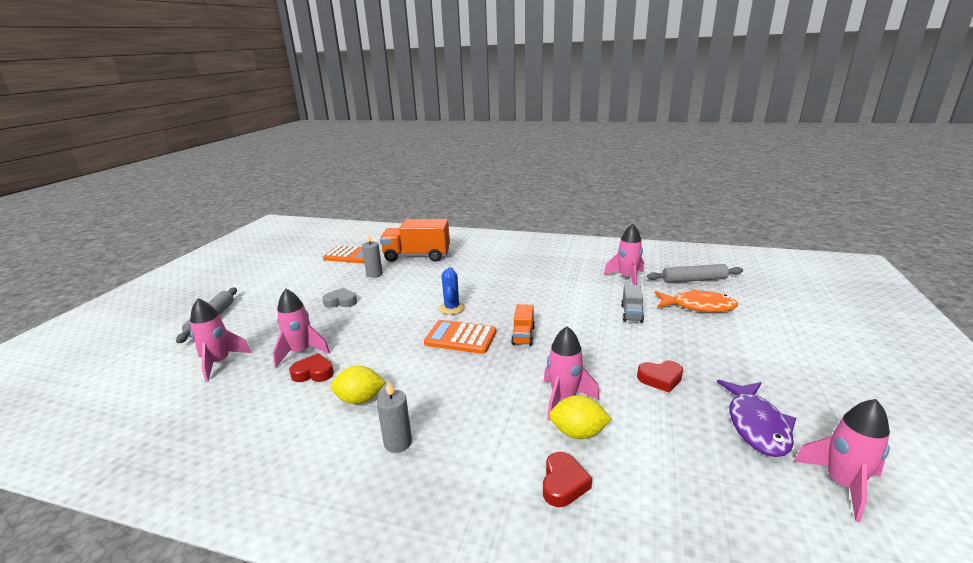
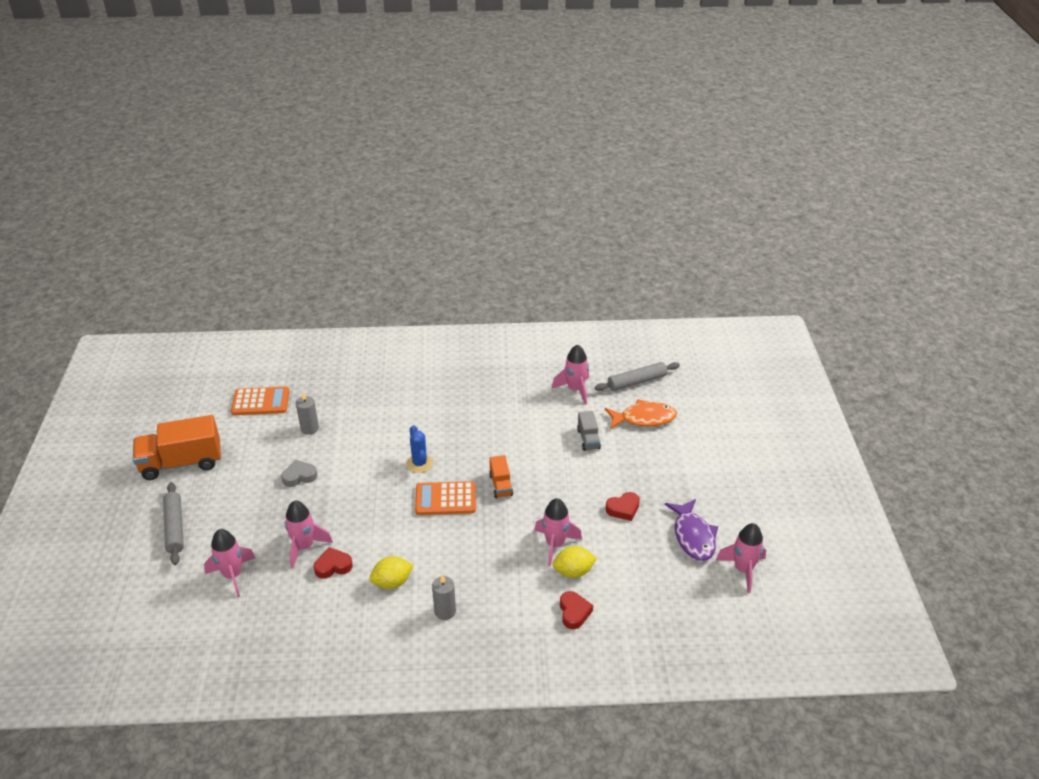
camera: 20 degrees left, 15 degrees up
(417, 256) = (341, 390): orange truck -> orange truck (181, 463)

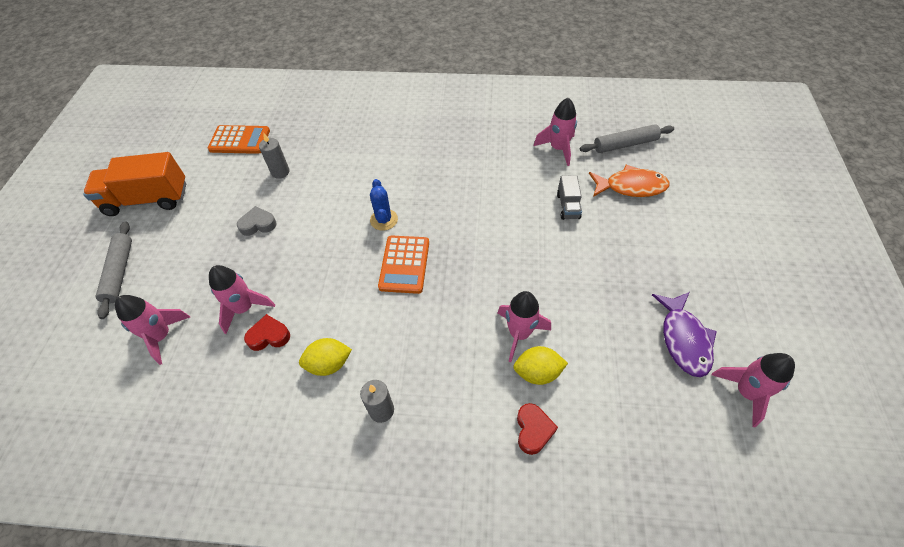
camera: 10 degrees right, 15 degrees up
(445, 499) = (404, 264): orange calculator -> orange calculator turned 90 degrees counterclockwise
(500, 485) = (466, 253): orange truck -> none
(623, 509) = (602, 295): red heart -> none

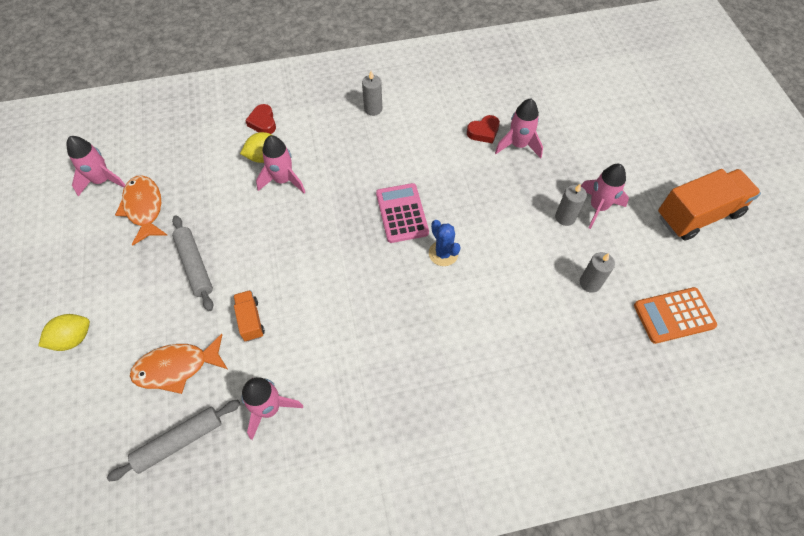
camera: 160 degrees right, 5 degrees up
(119, 272) = (648, 146): grey rolling pin -> grey rolling pin (195, 265)
(162, 336) = (565, 112): pink rocket -> pink rocket (598, 207)
(258, 224) = (565, 217): grey heart -> grey candle
(329, 364) = (425, 125): yellow lemon -> yellow lemon (73, 339)
(404, 264) = (402, 213): orange calculator -> pink calculator
(568, 206) = (250, 320): grey truck -> orange truck
(684, 339) = (144, 208): purple fish -> orange fish

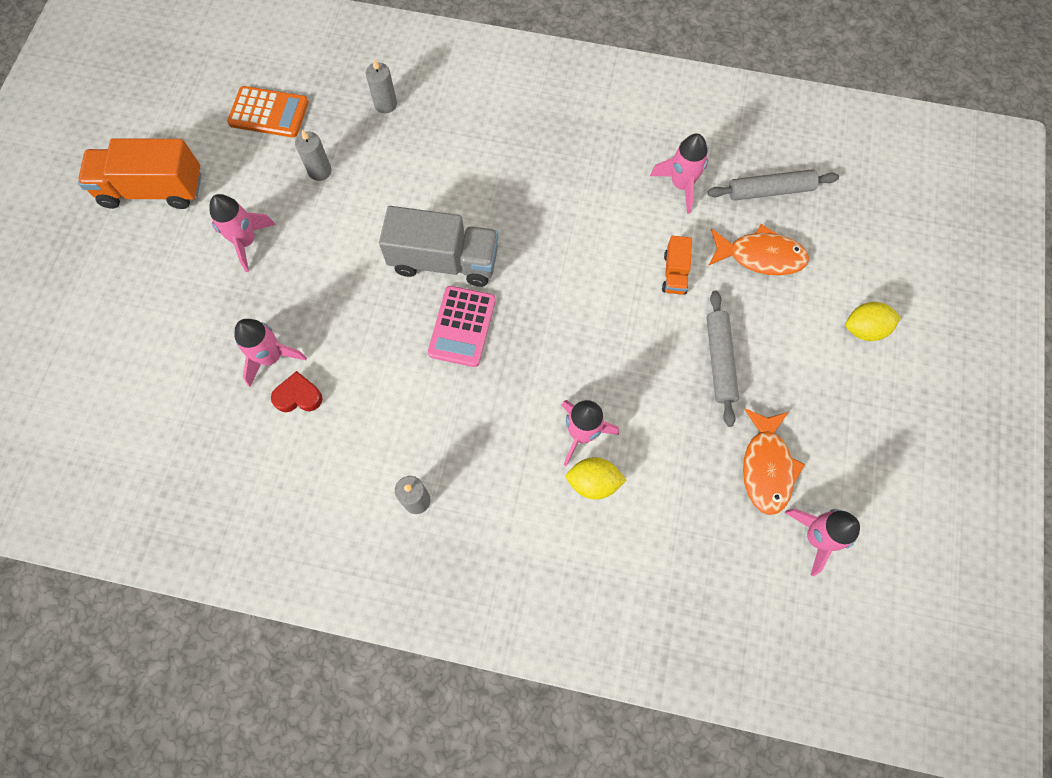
camera: 155 degrees left, 10 degrees up
(263, 122) = (576, 545): red heart -> none
(443, 253) = (444, 261): blue cactus -> grey truck
(565, 217) = (289, 245): grey candle -> grey candle (385, 104)

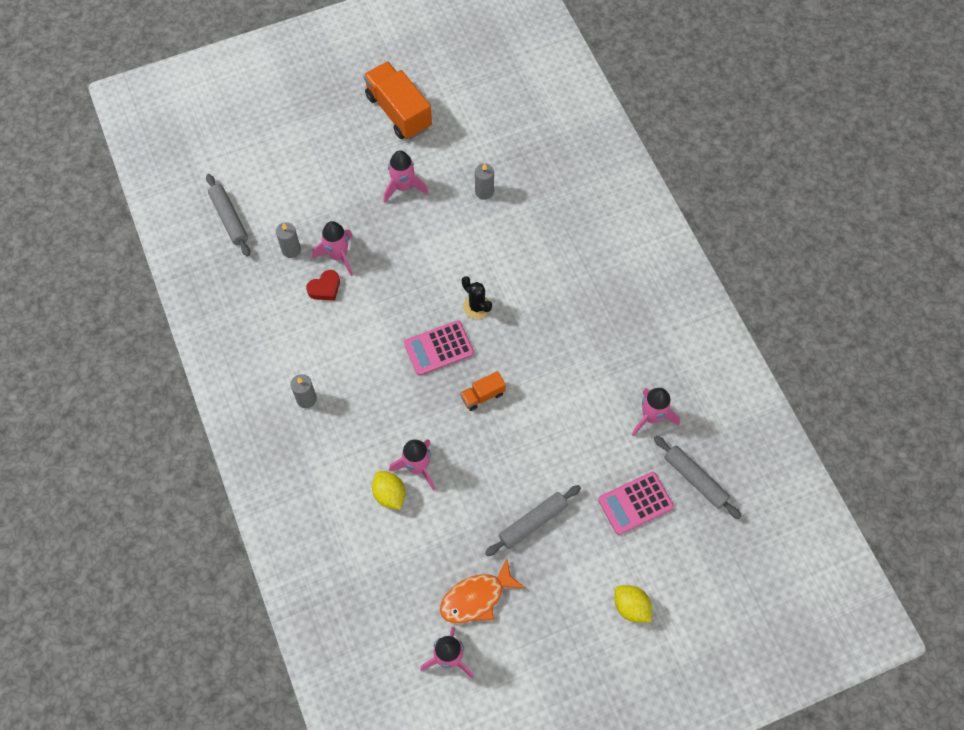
camera: 55 degrees right, 5 degrees down
(121, 446) = (229, 218): none -> grey rolling pin
(269, 113) = (502, 133): orange calculator -> none
(298, 396) = (325, 288): red heart -> red heart turned 90 degrees clockwise
(385, 104) = (564, 194): grey candle -> grey candle (291, 250)
(444, 261) = (477, 307): grey truck -> black cactus
(674, 273) = (577, 454): orange truck -> orange truck (482, 395)
(760, 256) = (635, 503): orange fish -> pink calculator

